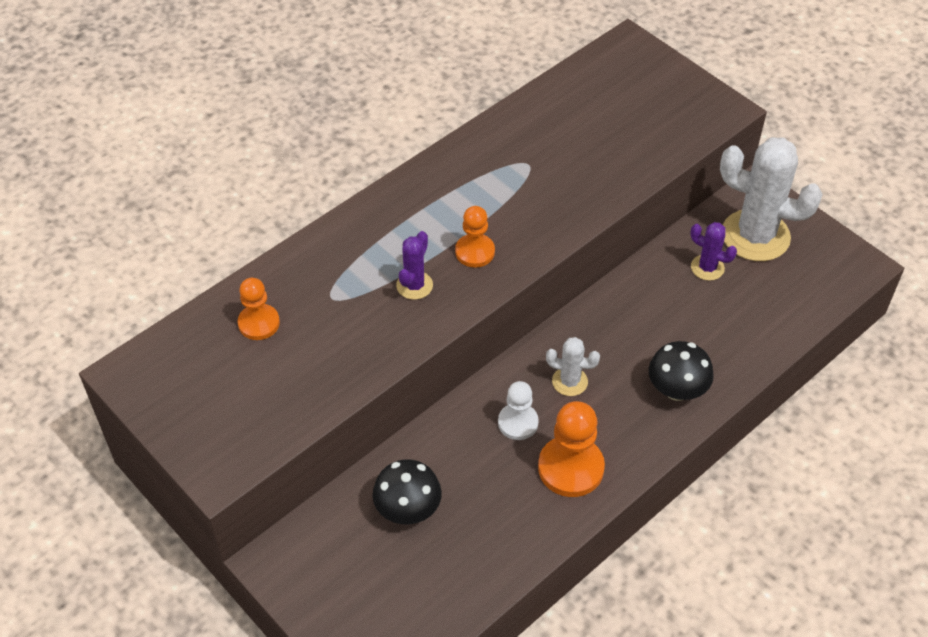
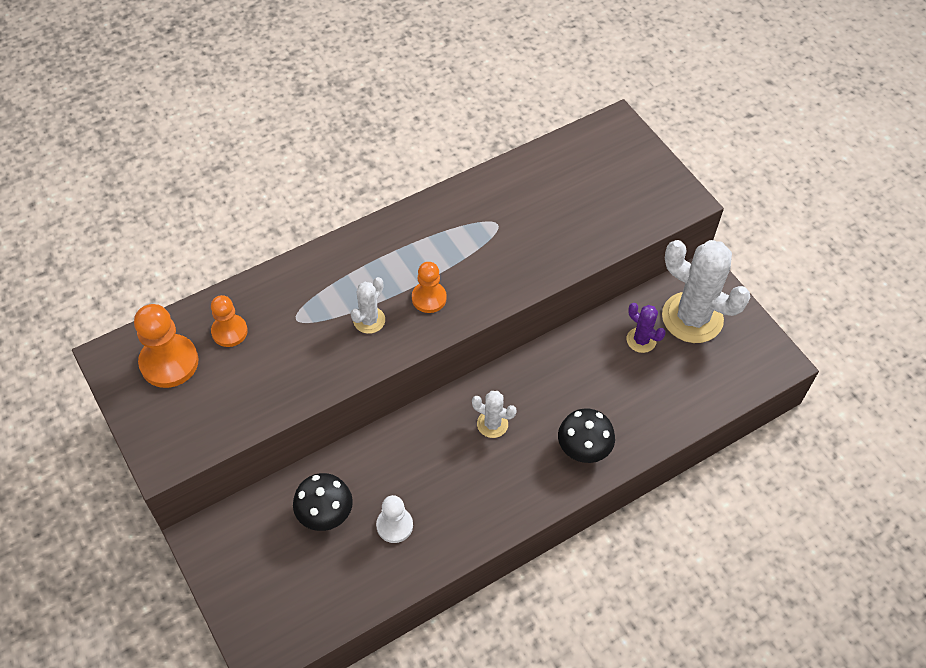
camera: 10 degrees right, 5 degrees up
(414, 285) = (369, 320): purple cactus -> white cactus
(518, 423) = (438, 453): white pawn -> white pawn (394, 525)
(570, 468) = (472, 503): orange pawn -> orange pawn (169, 362)

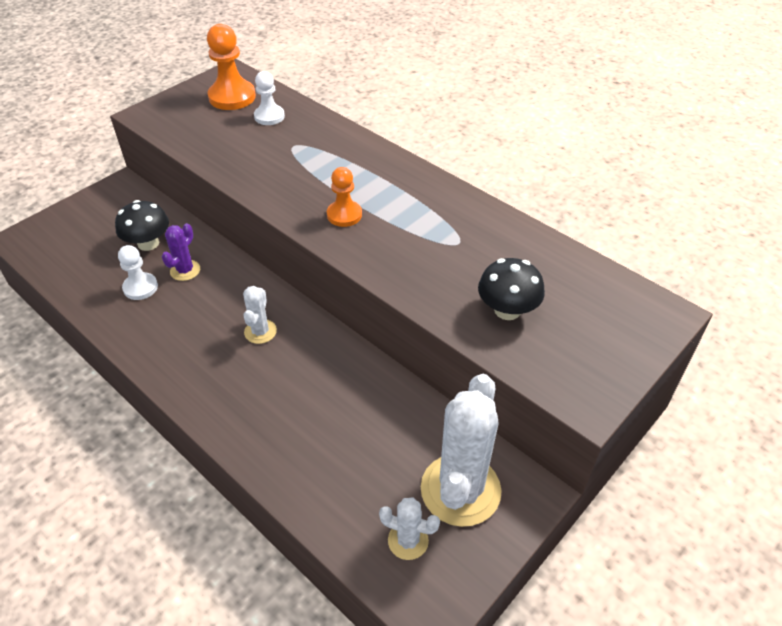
camera: 75 degrees right, 10 degrees down
(229, 331) = (269, 116): orange pawn -> white pawn
(369, 320) = (305, 184): white cactus -> white cactus (408, 540)
(583, 448) = (247, 412): black mushroom -> black mushroom (507, 310)
(641, 340) = (406, 440): purple cactus -> purple cactus (185, 270)

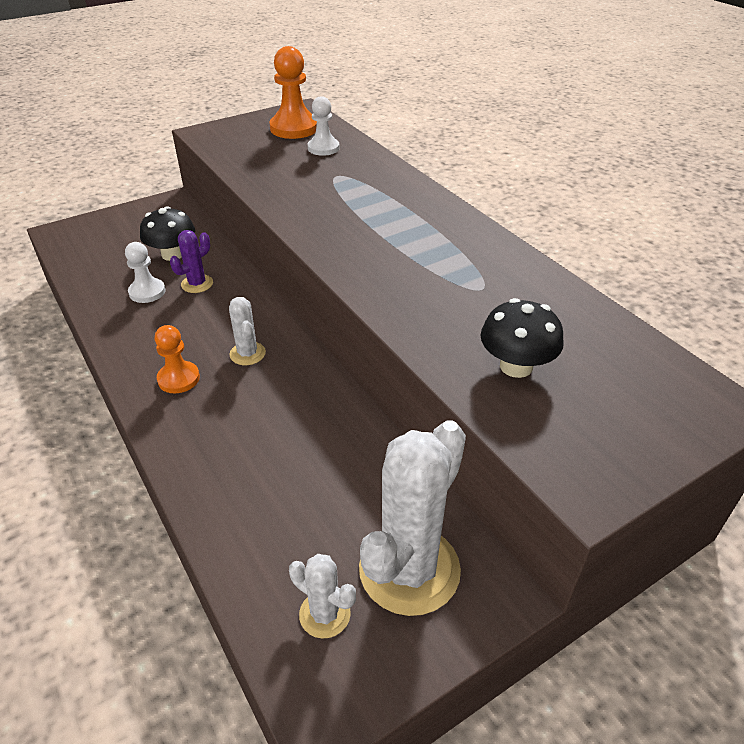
camera: 15 degrees right, 5 degrees down
(260, 331) = (247, 354): white cactus -> white cactus turned 45 degrees counterclockwise
(344, 215) = (363, 243): orange pawn -> orange pawn (178, 379)

